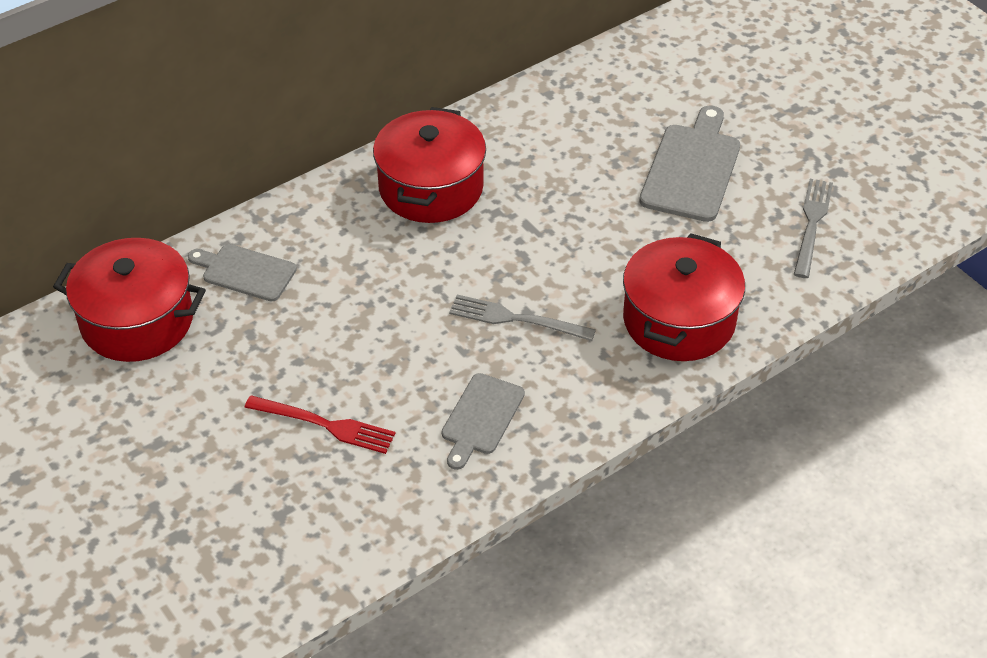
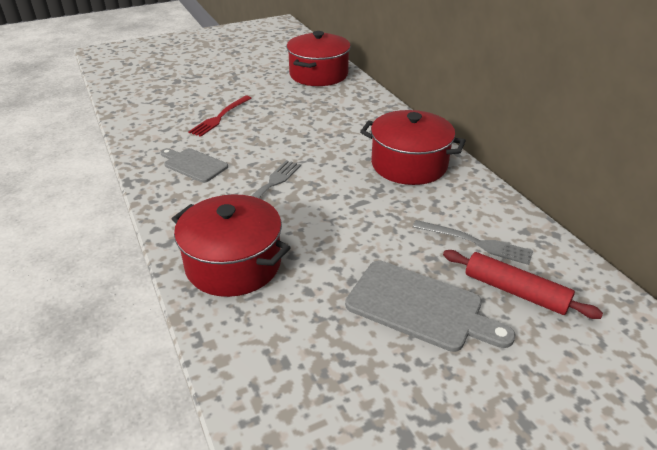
camera: 100 degrees right, 10 degrees down
(245, 272) = (345, 101): grey cutting board -> none
(647, 105) = (515, 291): none -> red rolling pin
(812, 223) = (325, 388): grey fork -> grey fork (477, 243)

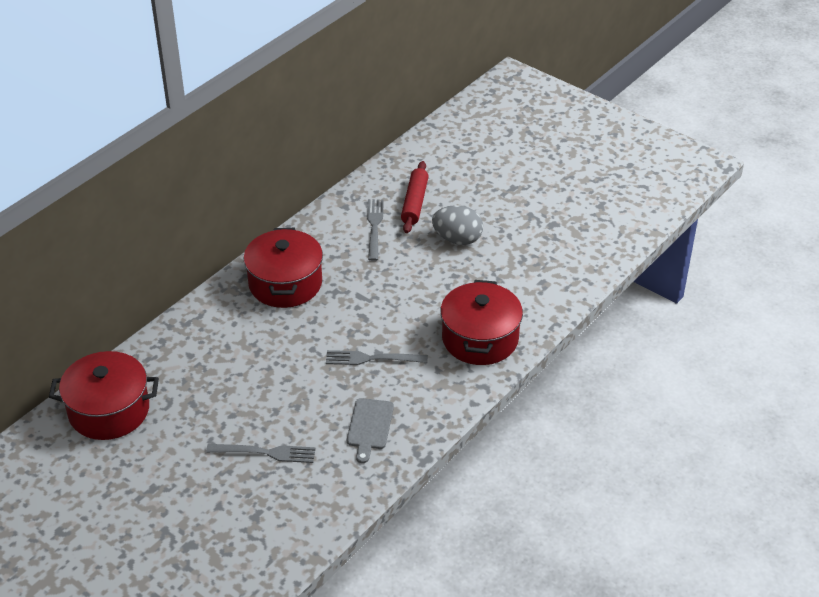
camera: 115 degrees left, 5 degrees up
(219, 117) = (266, 452): red fork -> grey fork
(420, 307) = (457, 239): grey cutting board -> grey egg

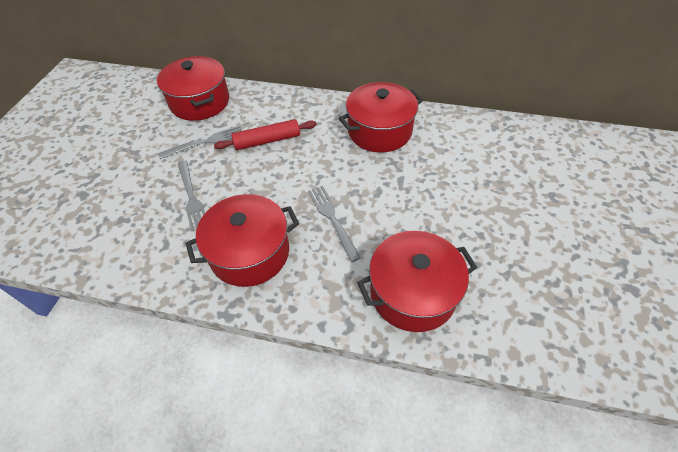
camera: 65 degrees right, 10 degrees up
(370, 427) = (250, 253): grey cutting board -> red pot
(374, 226) = (489, 154): grey fork -> grey fork (206, 142)
(414, 203) = (544, 166): red rolling pin -> red rolling pin (267, 141)
(457, 239) = (529, 216): grey egg -> none

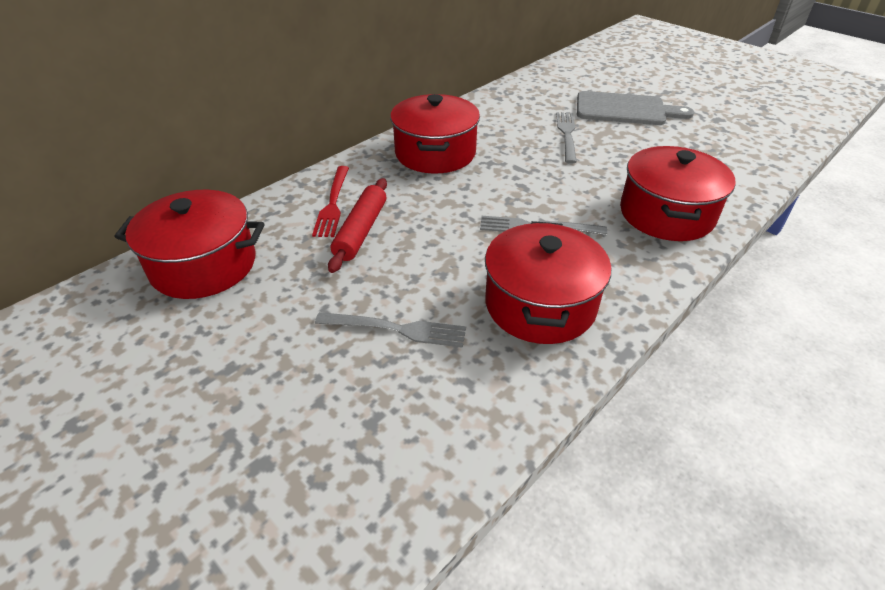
camera: 60 degrees left, 10 degrees down
(206, 142) = (299, 284): grey fork -> grey fork (566, 134)
(284, 117) = (333, 204): none -> red fork
(567, 210) = (625, 109): none -> grey cutting board

